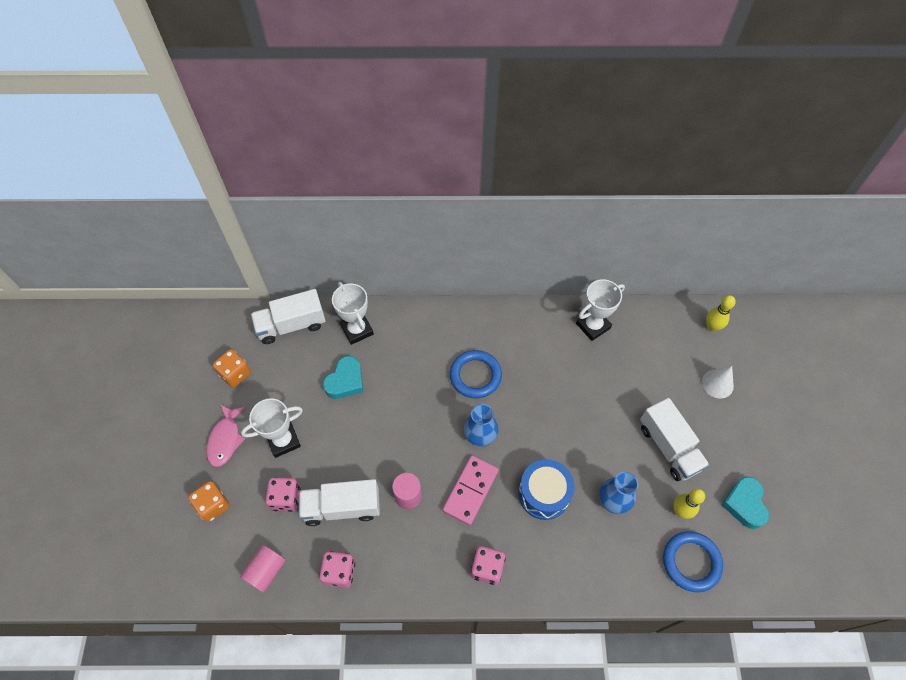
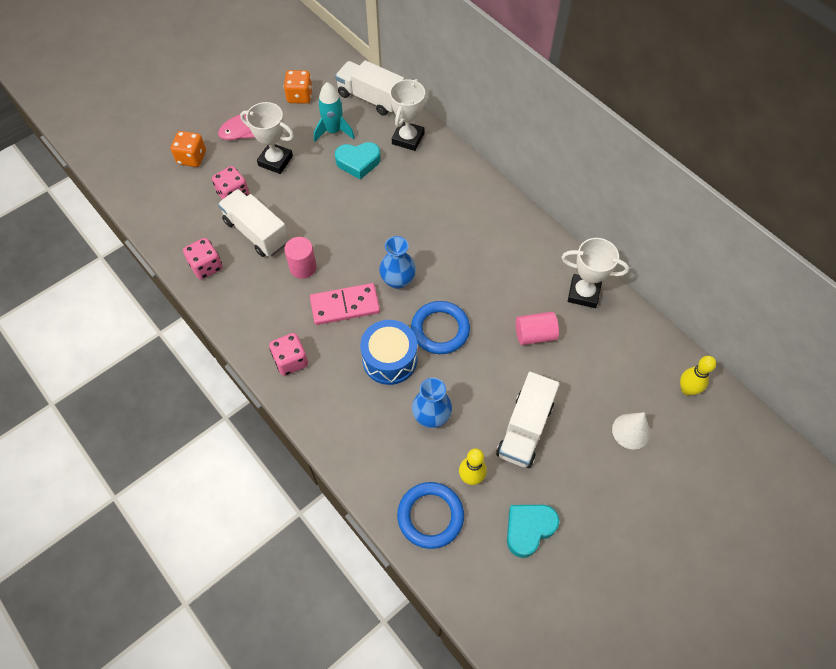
camera: 50 degrees right, 0 degrees up
(266, 571) = (170, 222): pink cylinder -> pink cylinder (535, 335)
(297, 375) = (333, 131): none -> turquoise rocket
(475, 376) = (447, 241): blue ring -> blue ring (440, 329)

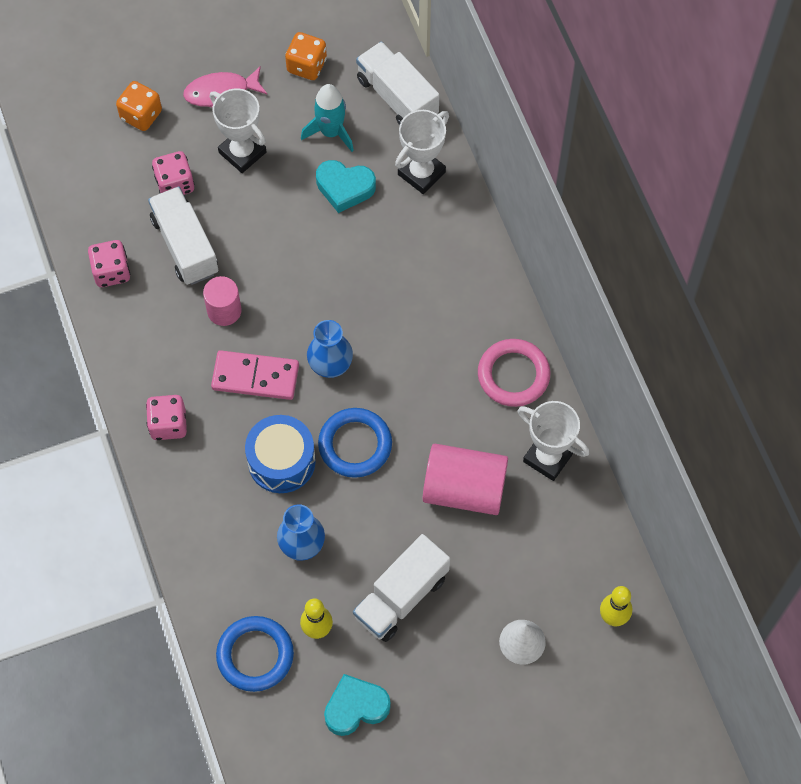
camera: 20 degrees right, 5 degrees up
(532, 246) = (513, 375): none -> pink ring
(535, 335) = (464, 489): pink cylinder -> pink cylinder, size x1.66

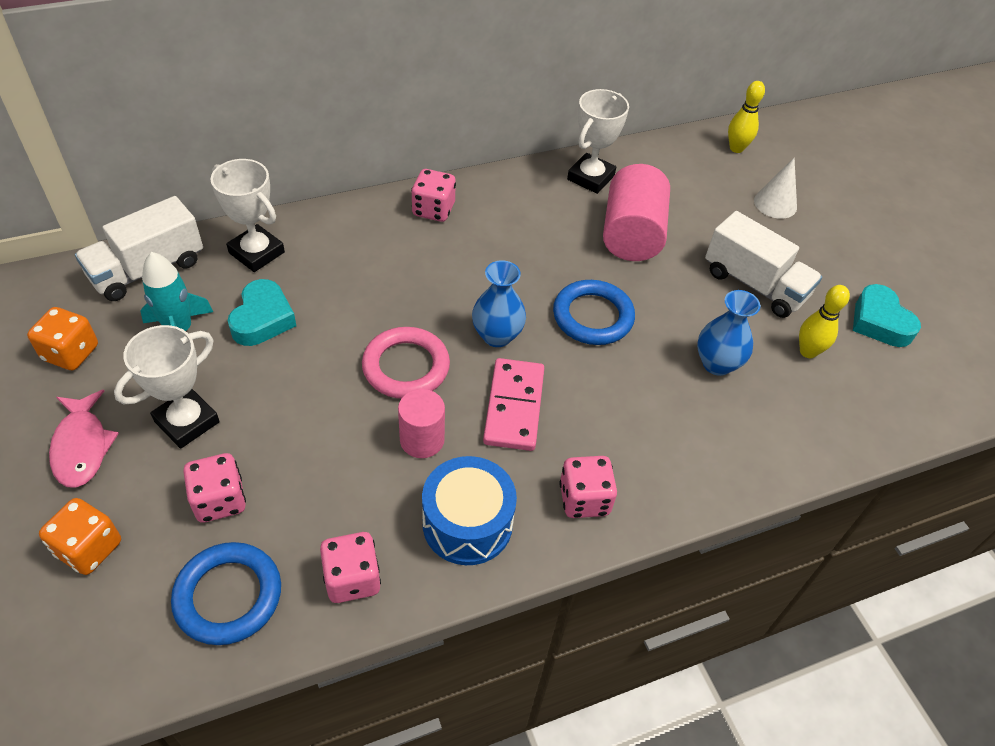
camera: 95 degrees left, 15 degrees down
(185, 246) = (321, 485): white truck -> none
(255, 655) = (853, 406): blue ring -> blue ring (228, 596)
(281, 461) = (620, 381): blue drum -> blue drum (467, 523)
(487, 311) = (433, 210): none -> pink dice
(513, 375) = (505, 195): pink ring -> pink ring (406, 367)

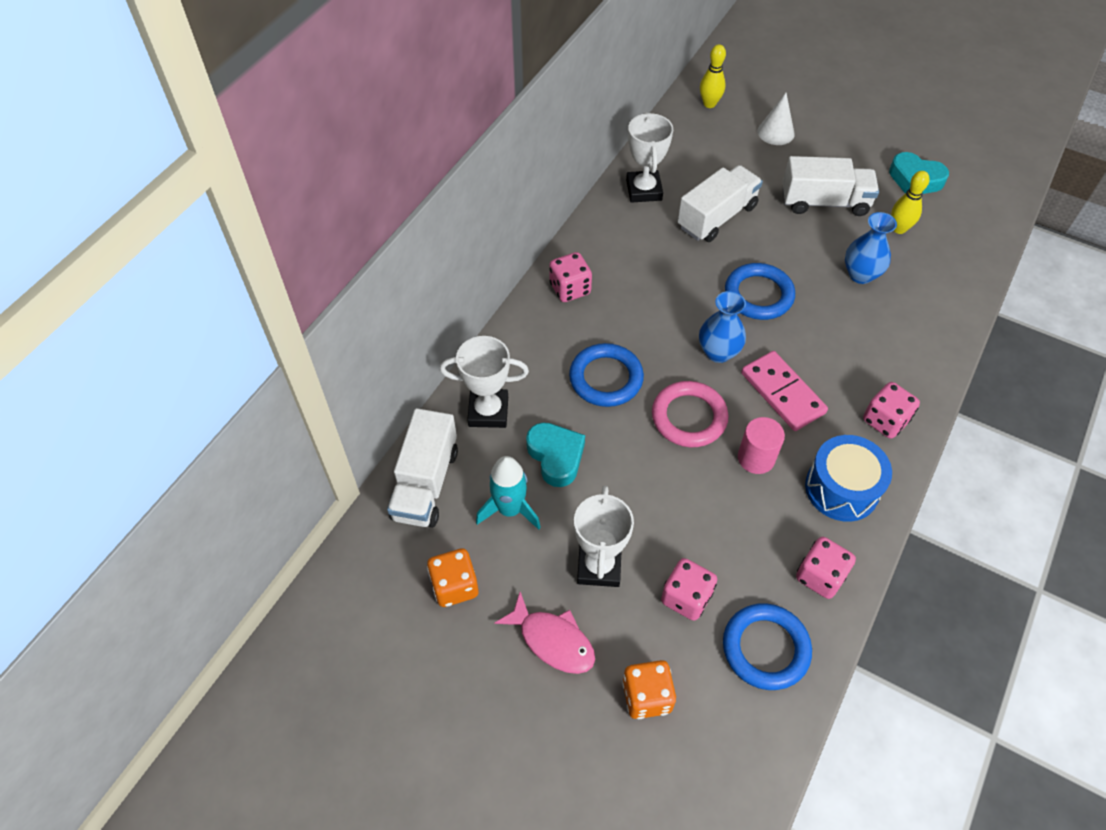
camera: 35 degrees left, 5 degrees up
(376, 291) = (606, 378): none -> blue ring
(631, 235) = (717, 217): pink cylinder -> white truck

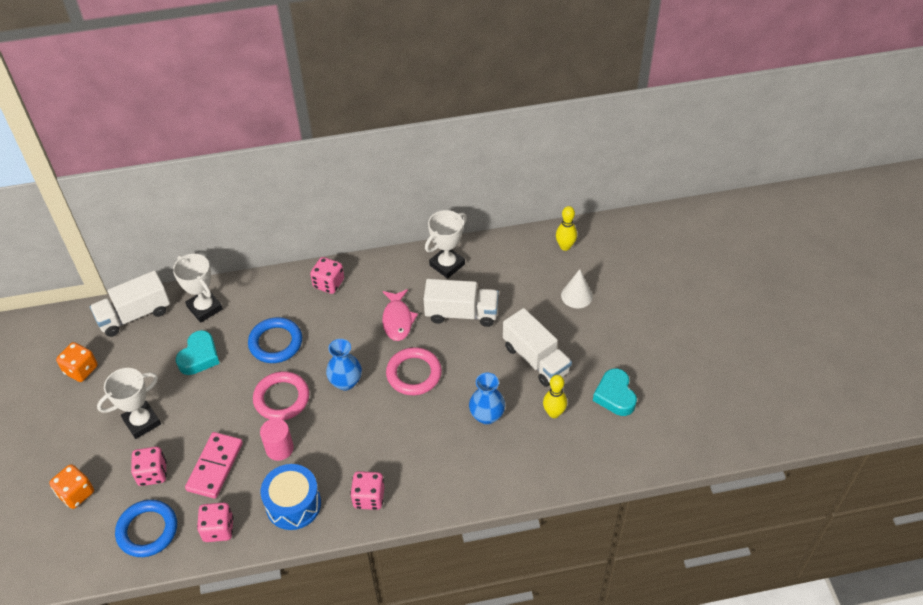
camera: 50 degrees right, 5 degrees down
(510, 509) = (147, 360): turquoise rocket -> none
(552, 640) = (80, 431): pink fish -> pink fish (397, 320)
(758, 295) = (414, 374): blue ring -> pink ring
(782, 393) = (342, 432): pink domino -> pink domino (215, 466)

